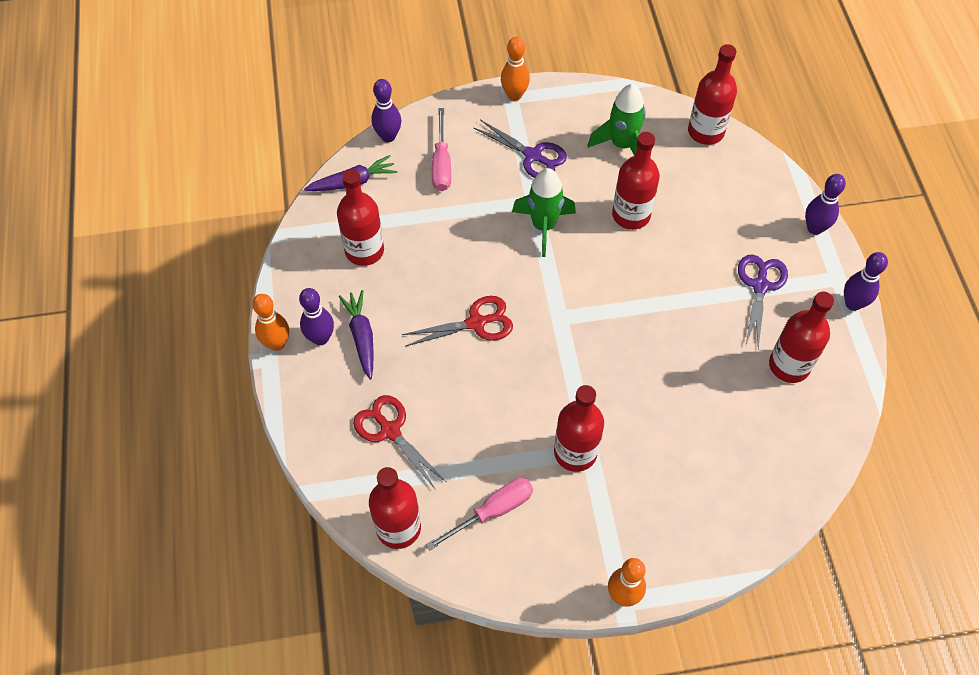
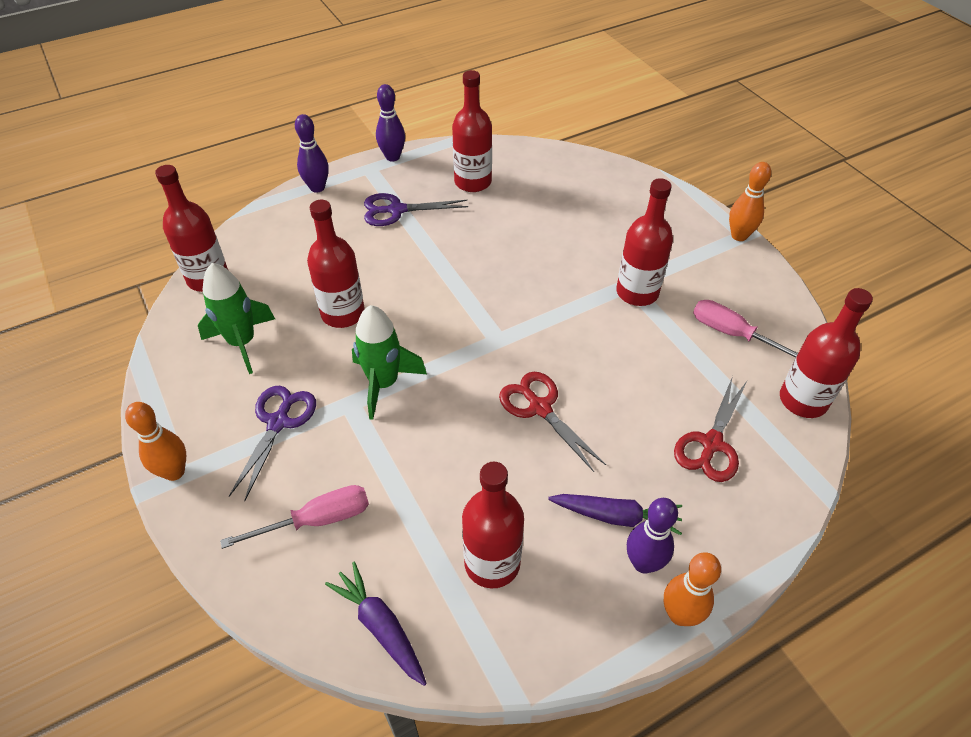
camera: 110 degrees left, 10 degrees down
(361, 336) = (616, 516): purple carrot -> purple carrot turned 135 degrees counterclockwise
(388, 136) = (281, 610): purple bowling pin -> none

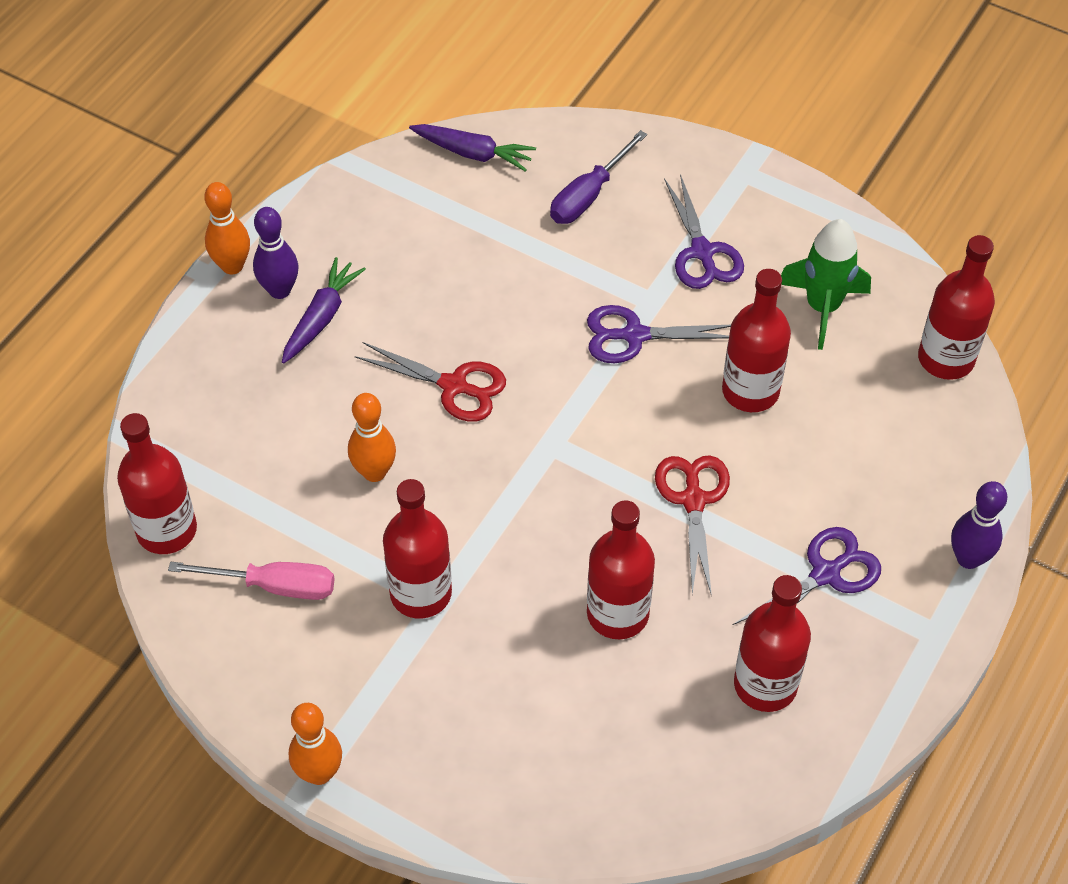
camera: 150 degrees right, 5 degrees up
(174, 472) = (750, 173): orange bowling pin -> orange bowling pin (374, 472)
(316, 520) = (589, 195): pink screwdriver -> purple screwdriver
(384, 383) = (634, 335): green rocket -> purple scissors
(392, 157) = (923, 676): purple bowling pin -> none
(492, 563) = (413, 232): red bottle -> red bottle (617, 613)
(616, 516) = (321, 317): purple carrot -> purple carrot turned 135 degrees clockwise
(711, 444) = (255, 430): red scissors -> red scissors (693, 500)

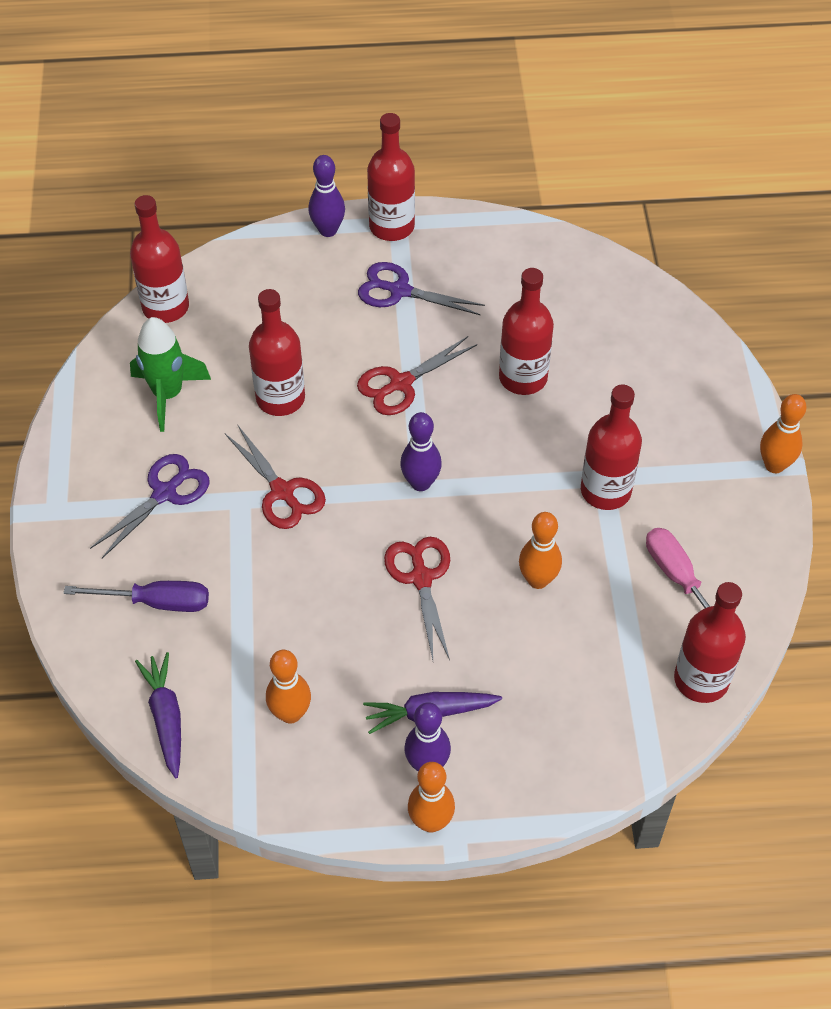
camera: 125 degrees left, 0 degrees up
(405, 229) = (290, 713): none -> orange bowling pin
(557, 445) = (420, 483): none -> purple bowling pin
(634, 335) = (282, 492): purple scissors -> red scissors
(765, 685) = (505, 283): red bottle -> red bottle (391, 226)

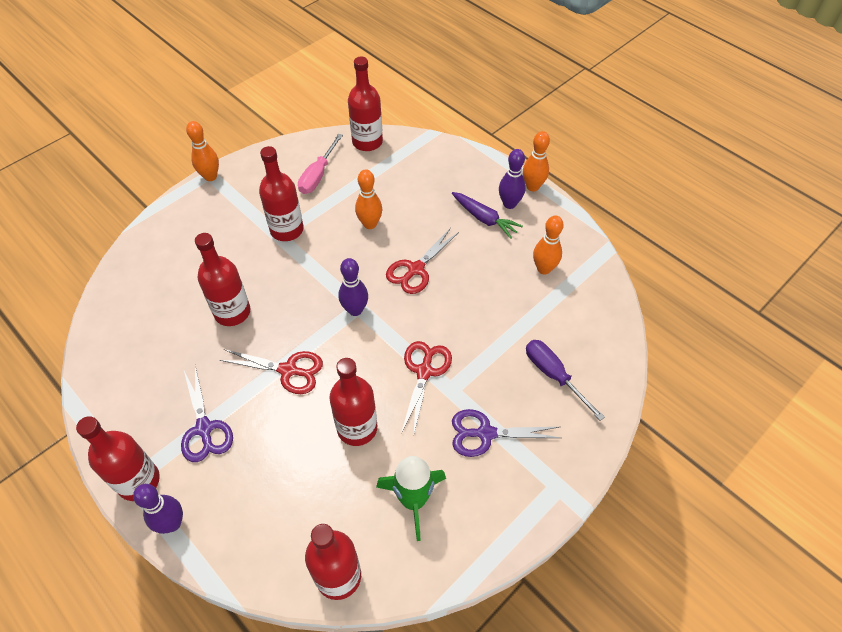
camera: 130 degrees left, 0 degrees up
(166, 717) = (604, 317): purple carrot -> none

